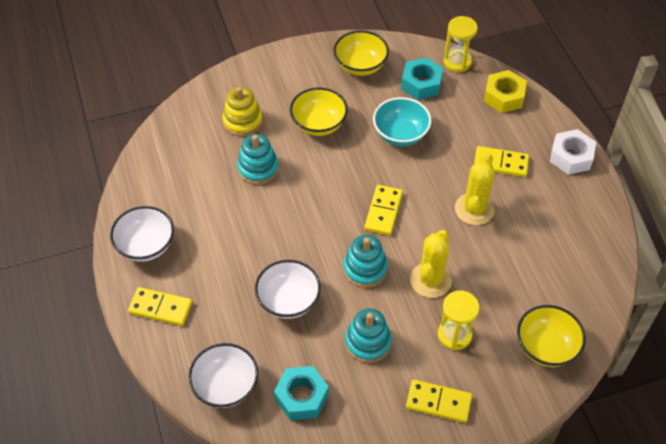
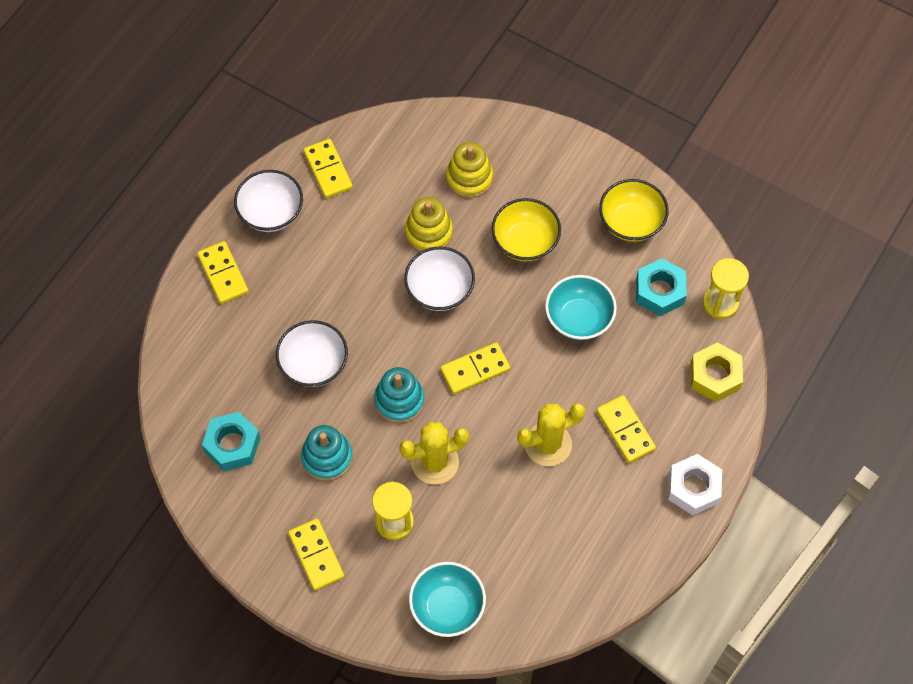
camera: 50 degrees right, 10 degrees up
(151, 191) = (328, 170): none -> yellow domino
(226, 386) = (194, 380): white bowl -> white bowl (439, 290)
(258, 168) = (429, 232): turquoise stacking toy -> yellow stacking toy
(546, 347) = (447, 607): yellow bowl -> turquoise bowl

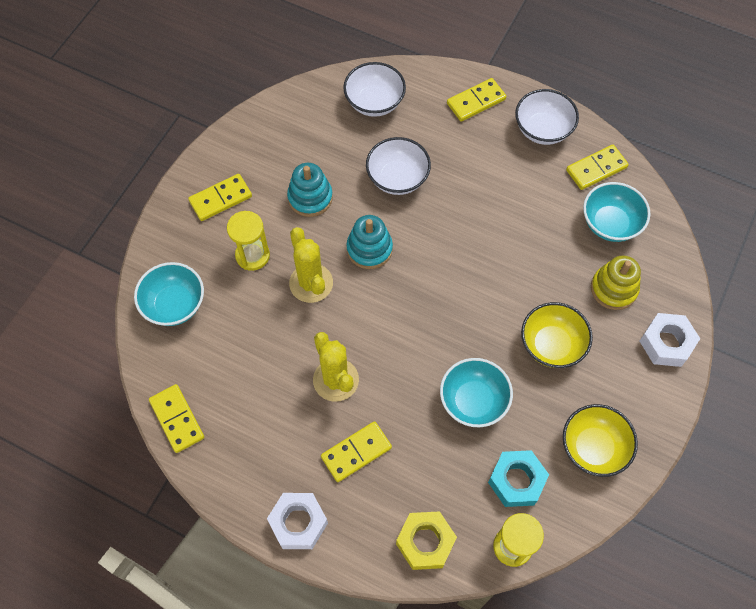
camera: 85 degrees right, 0 degrees up
(232, 445) = (317, 127): turquoise nut -> none
(395, 168) = (610, 224): none -> turquoise bowl
(429, 232) = (546, 258): yellow stacking toy -> none
(439, 290) = (486, 273): white bowl -> white bowl (374, 102)
(475, 370) = (407, 310): yellow domino -> yellow domino (177, 419)
(531, 144) = (666, 343): none -> white nut

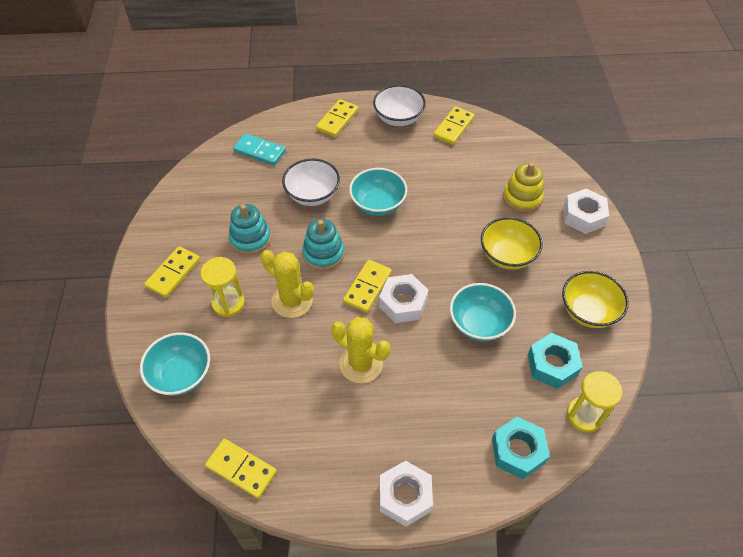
camera: 30 degrees left, 10 degrees down
(356, 452) = (415, 411): yellow domino -> yellow domino (367, 287)
(374, 102) = (259, 151): white bowl -> turquoise domino
(413, 340) = (403, 303): none -> white nut
(425, 542) = (518, 451): yellow nut -> turquoise nut
(610, 224) = (488, 157): turquoise bowl -> turquoise bowl (378, 204)

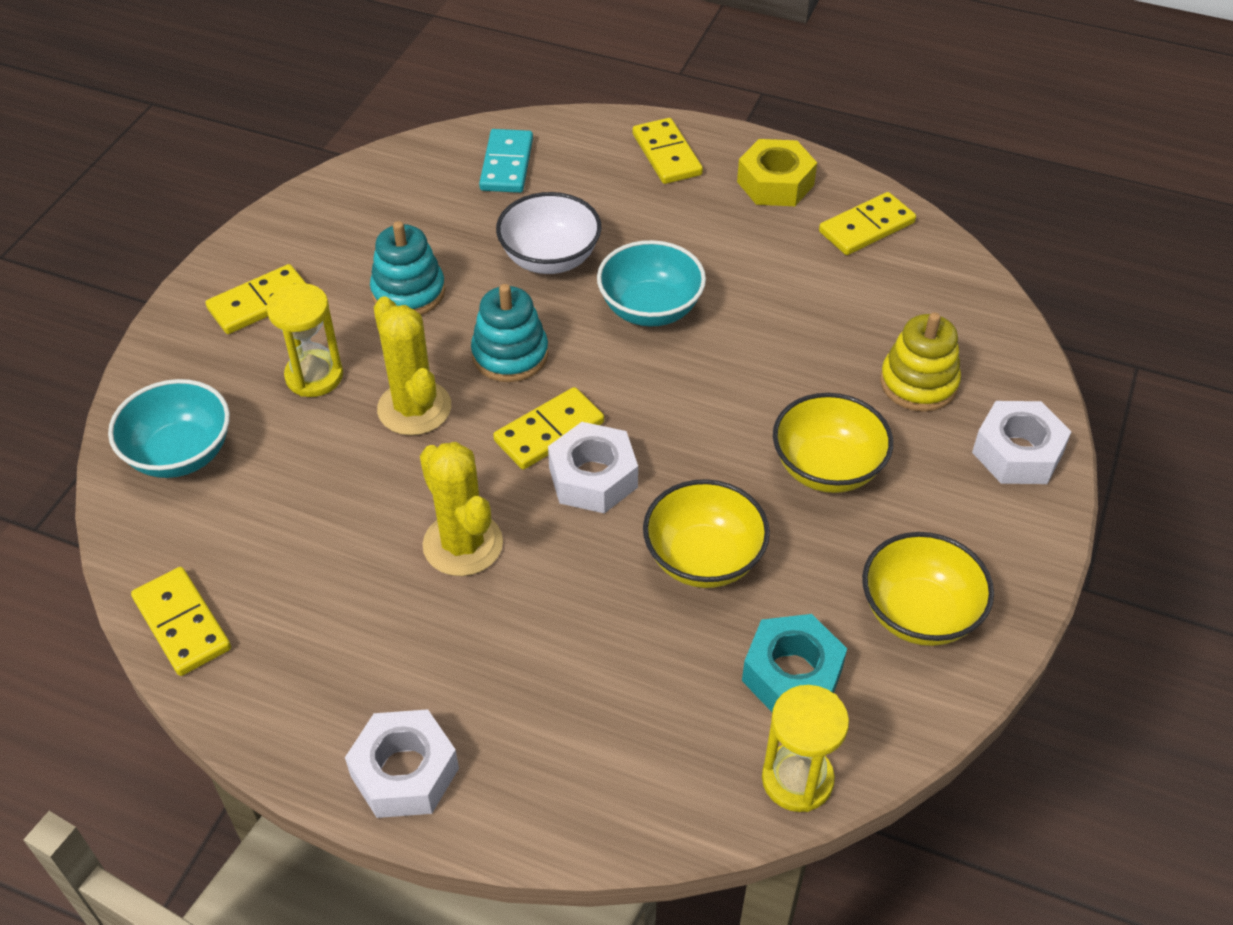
camera: 25 degrees right, 5 degrees down
(259, 151) = (506, 164): turquoise domino -> turquoise domino turned 45 degrees clockwise
(337, 120) = (667, 154): yellow domino -> yellow domino turned 75 degrees counterclockwise
(398, 118) = (775, 183): white bowl -> yellow nut
(479, 324) = (703, 559): turquoise bowl -> yellow bowl
(518, 451) = (639, 785): turquoise nut -> none

